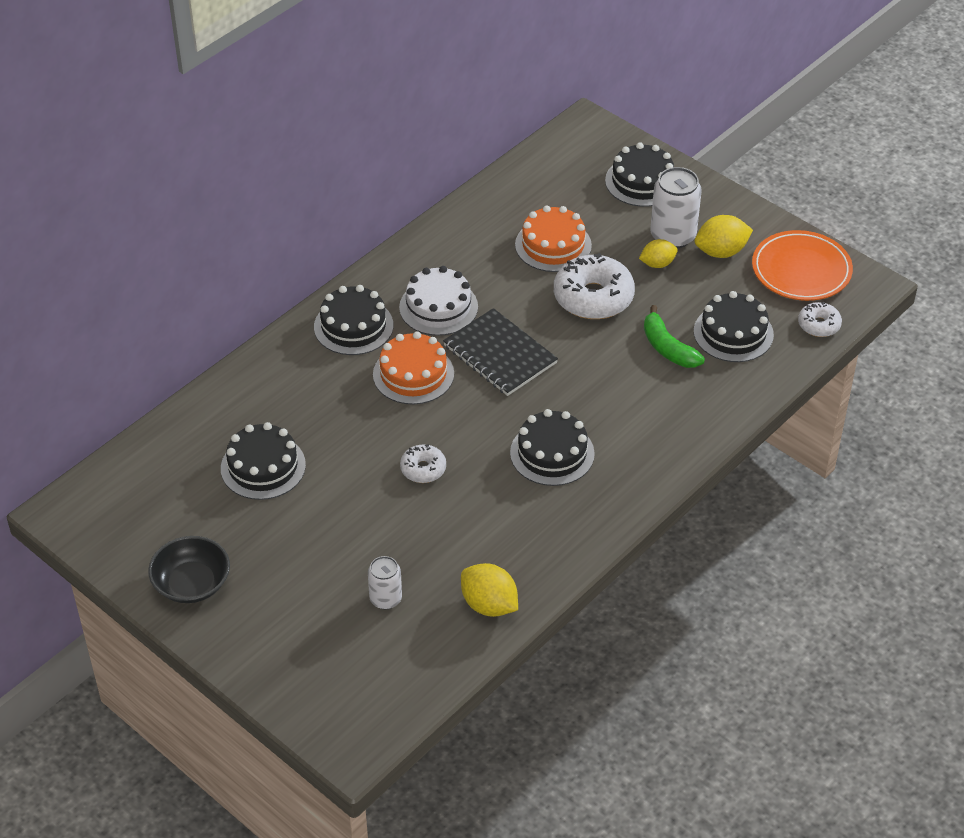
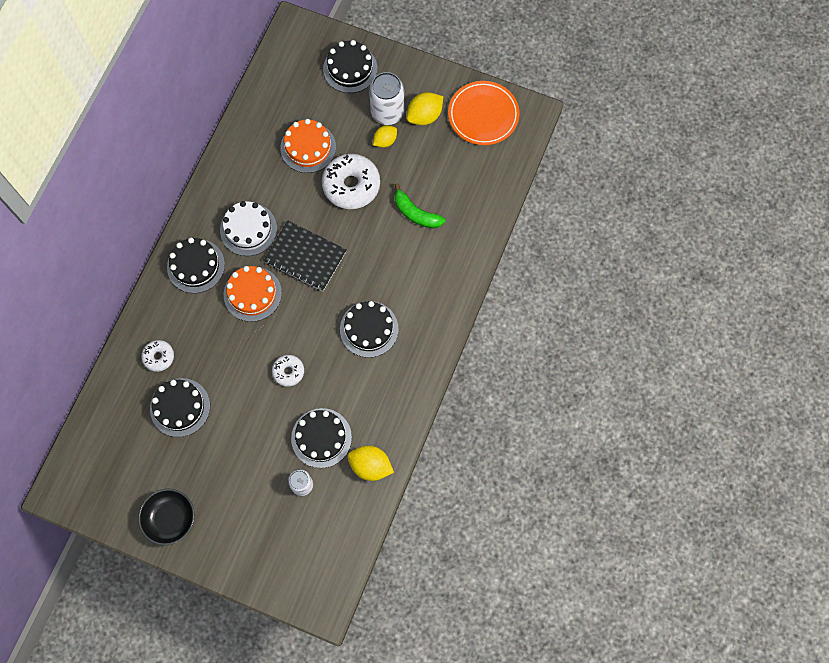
camera: 20 degrees left, 25 degrees up
(733, 333) = (455, 186): black cake -> black cake (321, 438)
(819, 325) = (509, 160): white donut -> white donut (159, 357)

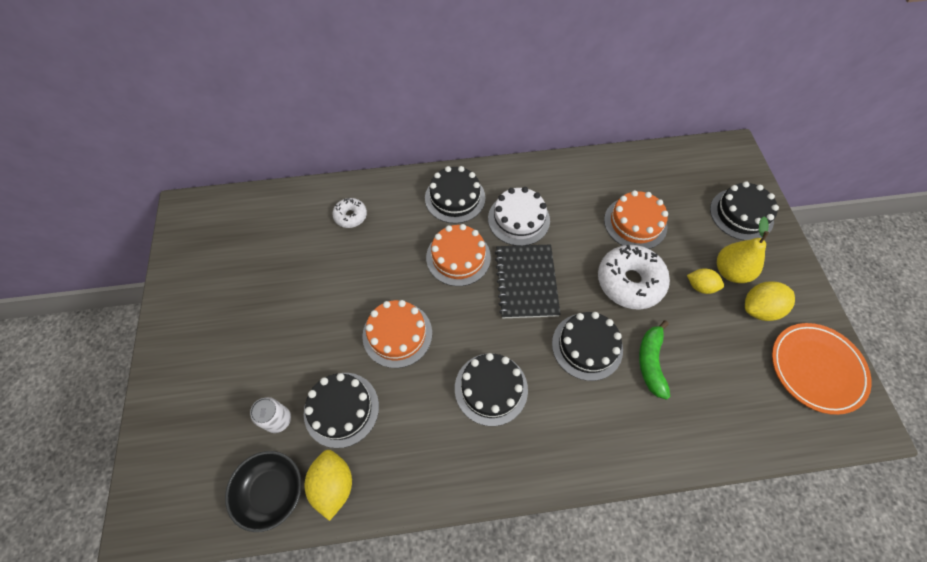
camera: 60 degrees right, 10 degrees down
(170, 518) = (192, 311): black bowl -> black bowl (271, 492)
(180, 407) = (310, 259): black cake -> black cake (587, 346)
(288, 372) = (397, 334): white donut -> orange cake
(387, 112) = (730, 271): white can -> yellow pear
(424, 116) = (759, 309): yellow lemon -> yellow lemon turned 45 degrees counterclockwise

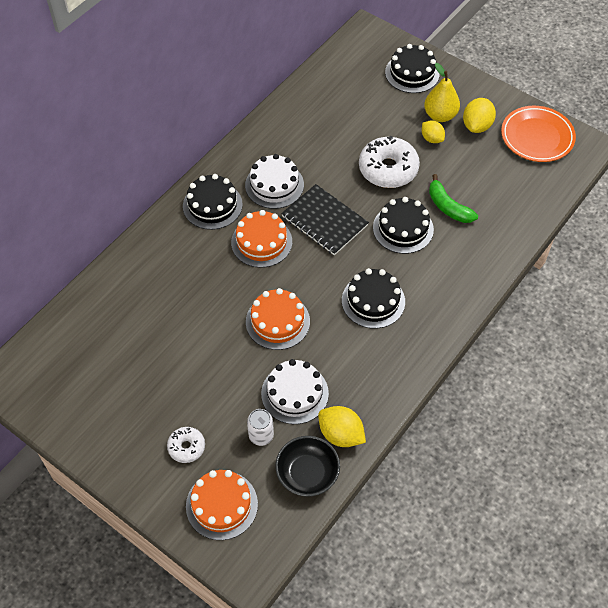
camera: 45 degrees left, 5 degrees down
(341, 409) = (294, 393): black cake -> white cake
(350, 216) = (149, 277): white donut -> white donut (186, 447)
(635, 223) = (353, 128): orange cake -> orange cake (221, 505)
(700, 286) = (432, 139): yellow lemon -> yellow lemon turned 75 degrees clockwise

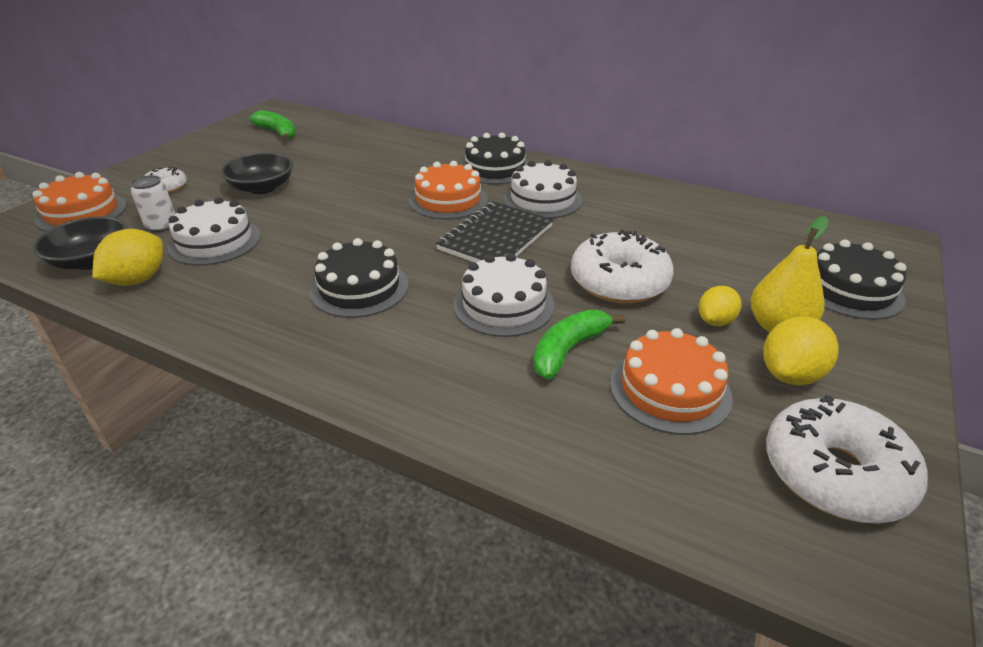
camera: 80 degrees right, 20 degrees down
(79, 368) = (278, 133): none -> green banana
(206, 370) = (262, 188): none -> black bowl
(277, 321) = (326, 221): orange cake -> orange cake (670, 390)
(403, 228) = (504, 305): black cake -> white cake
(477, 126) = (790, 374): yellow lemon -> yellow lemon turned 60 degrees counterclockwise
(537, 137) = (834, 473): orange plate -> white donut

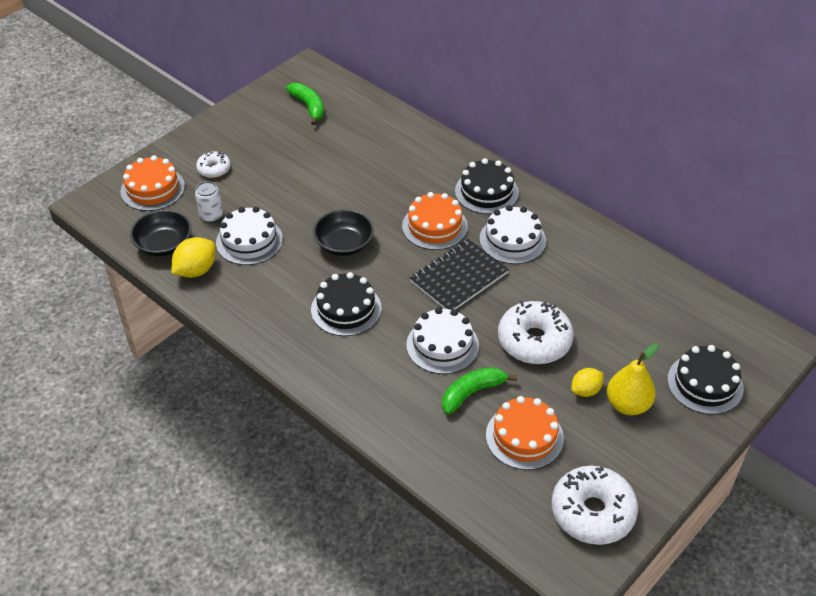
camera: 15 degrees right, 10 degrees up
(262, 188) = (288, 183): black bowl -> black bowl (344, 244)
(790, 374) = (610, 443): yellow lemon -> none

